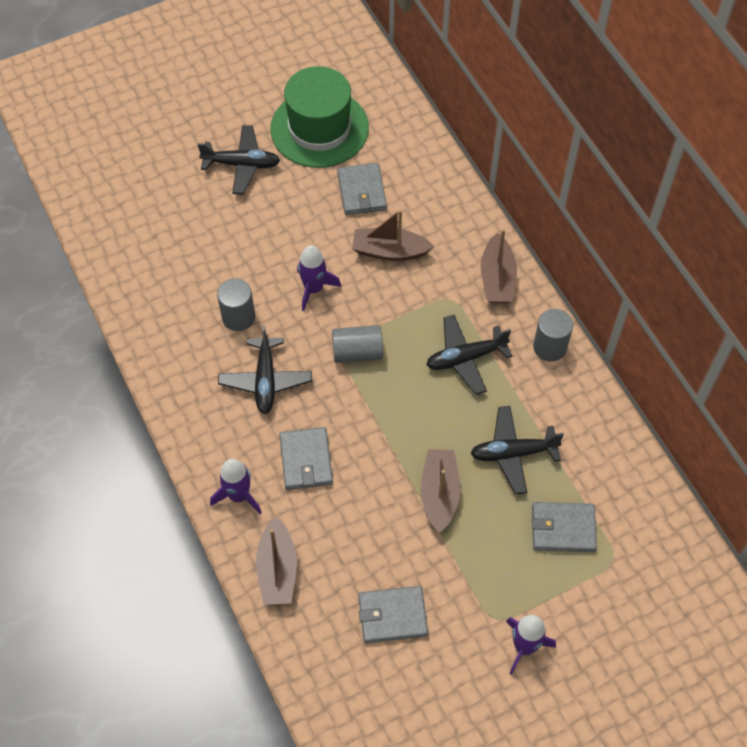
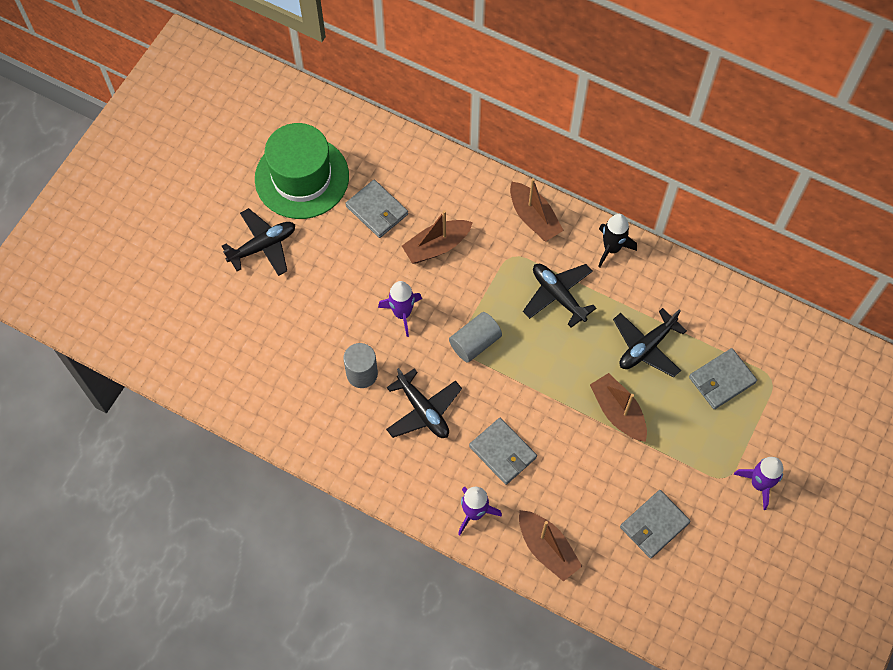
camera: 35 degrees left, 5 degrees up
(466, 358) = (558, 296): black plane -> black plane turned 105 degrees clockwise
(549, 347) = (611, 248): grey cylinder -> black rocket

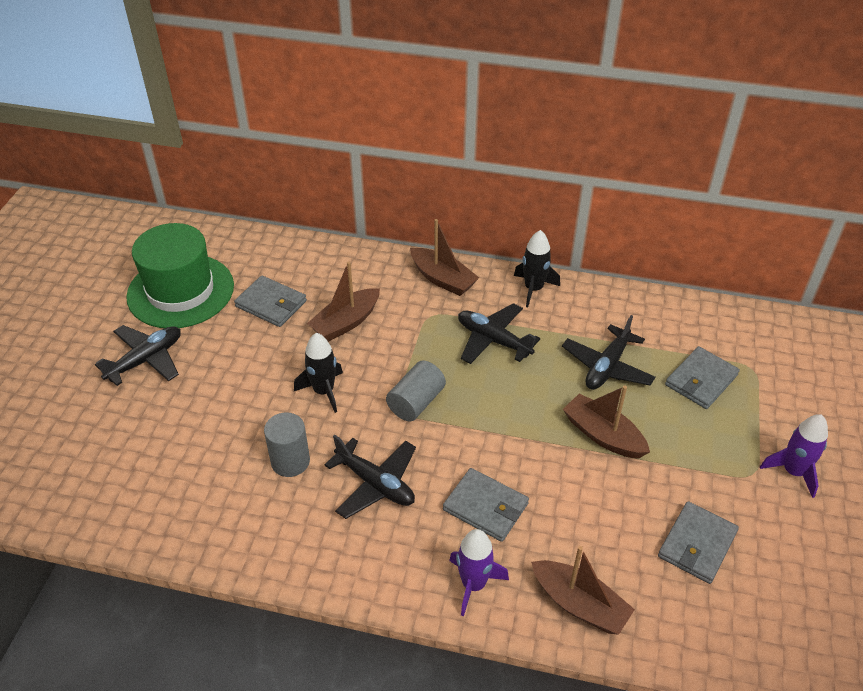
camera: 15 degrees left, 20 degrees down
(402, 313) = (324, 391): purple rocket -> black rocket

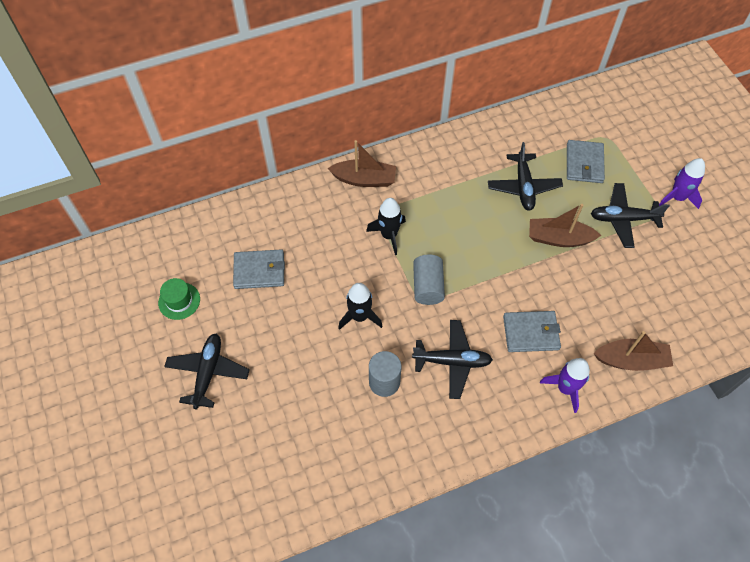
camera: 35 degrees left, 15 degrees up
(180, 291) = (179, 301): green hat -> green hat, size x0.44
(346, 322) = (327, 254): brown boat -> none
(493, 340) = (438, 208): black plane -> black plane (623, 219)
(533, 289) = (431, 152): black rocket -> black rocket (389, 235)
(697, 544) = (662, 279): grey wallet -> none

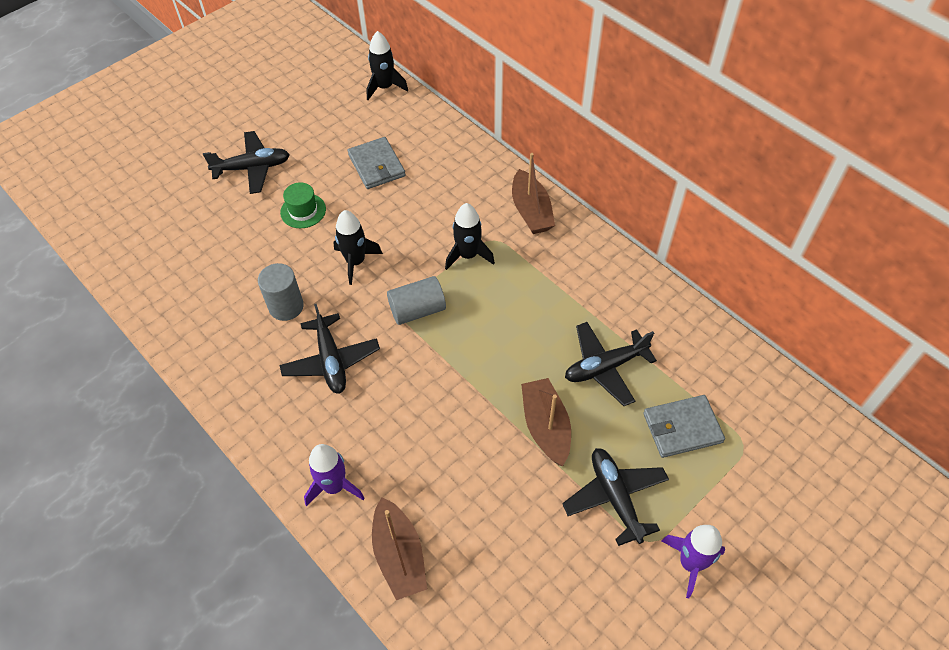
camera: 70 degrees right, 5 degrees down
(165, 237) = (384, 87): none -> black rocket
(179, 301) = (320, 121): green hat -> green hat (303, 211)
(531, 333) = (396, 430): grey wallet -> none

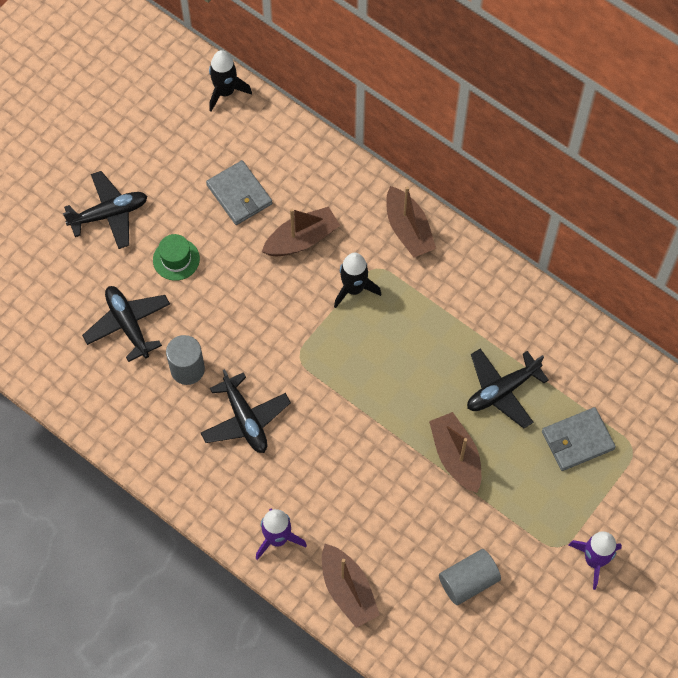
camera: 10 degrees left, 10 degrees up
(356, 262) = (244, 311): black rocket -> none
(417, 310) = (316, 355): grey cylinder -> grey cylinder (468, 581)
(426, 208) = (301, 239): none -> brown boat
(615, 497) = (525, 513): black plane -> black plane (128, 325)

